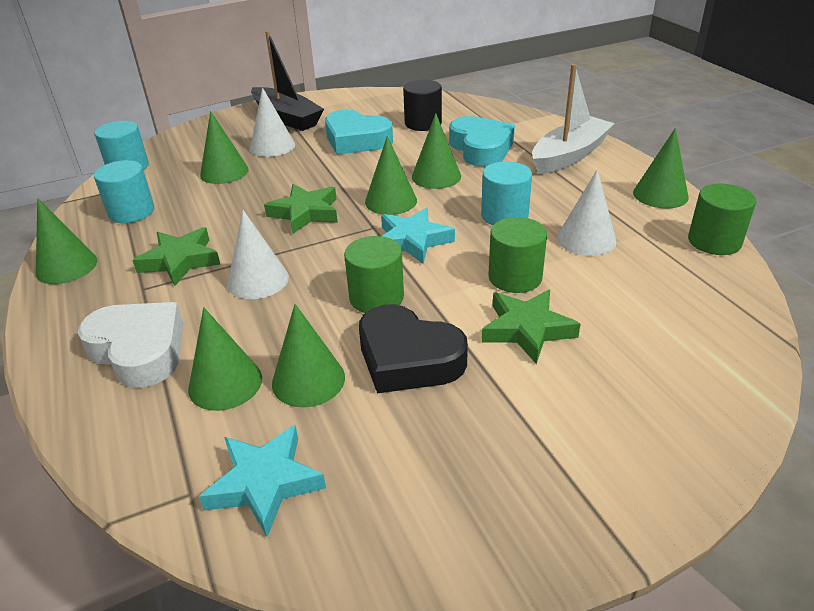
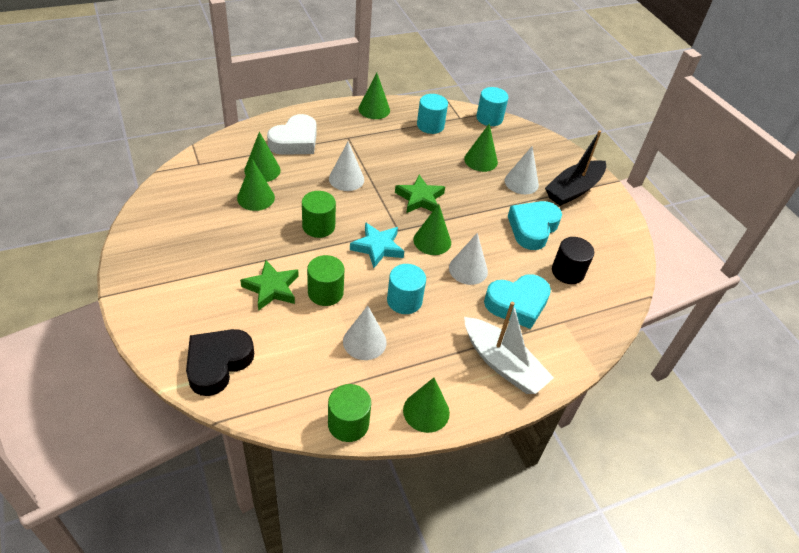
camera: 85 degrees right, 10 degrees up
(180, 261) = (372, 148): green star -> none
(264, 483) = (195, 184): turquoise star -> none
(408, 358) = (261, 235): black heart -> black heart (218, 364)
(436, 176) = (468, 269): green cone -> white cone

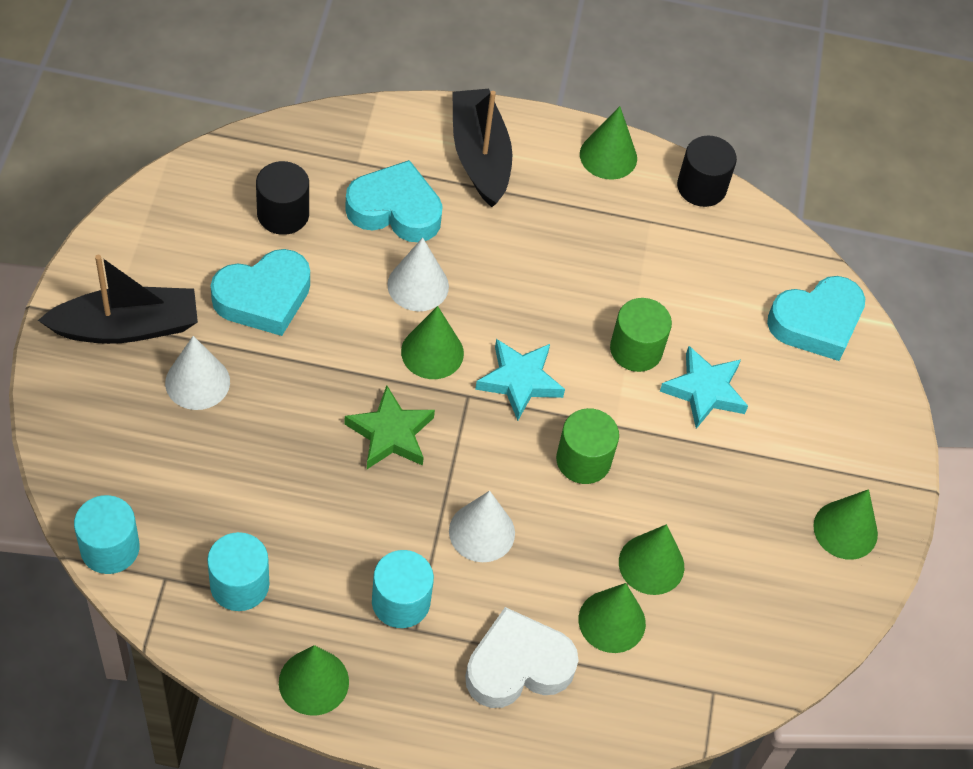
camera: 150 degrees left, 10 degrees up
(218, 364) = (816, 323): black heart -> turquoise heart
(271, 288) = (704, 391): green star -> turquoise star
(348, 423) = (701, 187): green cylinder -> black cylinder
(364, 342) = (626, 262): white cone -> none
(404, 300) = (539, 287): turquoise cylinder -> turquoise cylinder (401, 602)
(481, 160) = (222, 459): green cone -> green cone (845, 530)
(503, 364) = (480, 156): white boat -> black boat

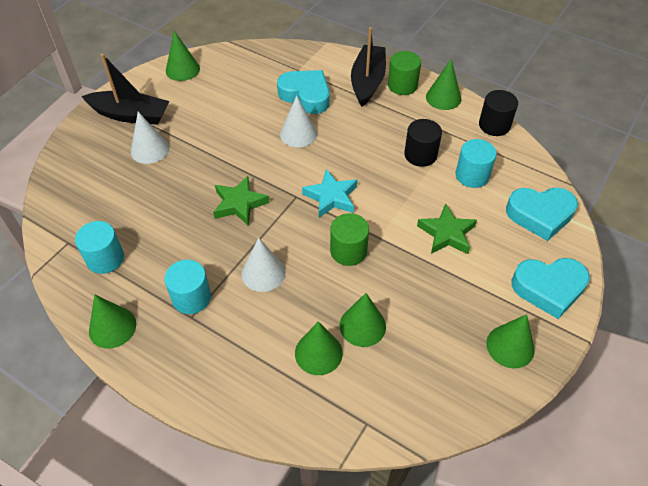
camera: 30 degrees right, 5 degrees down
(110, 548) = (49, 218): turquoise cylinder -> turquoise cylinder (472, 175)
(263, 298) = (210, 119): turquoise heart -> turquoise heart (548, 288)
(283, 214) = (244, 84): black cylinder -> black cylinder (420, 155)
(432, 352) = (287, 169): green cone -> green cone (182, 69)
(517, 666) = (242, 360): white heart -> none
(636, 349) = (412, 199): green cylinder -> green cylinder (402, 85)
(704, 391) = (446, 233): turquoise star -> green star

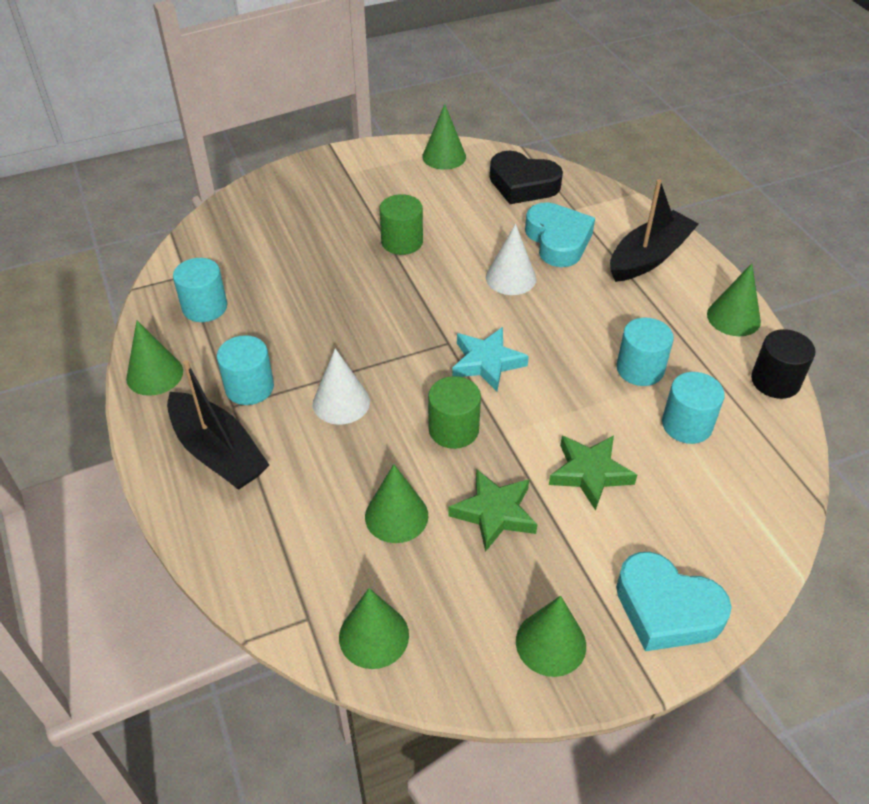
camera: 35 degrees right, 5 degrees down
(130, 115) = (350, 180): black boat -> black boat (218, 452)
(149, 149) = (338, 223): white cone -> none
(239, 204) = (380, 320): green star -> green star (494, 513)
(252, 67) = (523, 184): none -> black heart
(318, 353) = (324, 515): green cone -> green cone (374, 636)
(402, 85) = (691, 280): green cylinder -> green cylinder (402, 242)
(420, 155) = (640, 369): black cylinder -> turquoise cylinder
(540, 215) = (738, 518): turquoise heart -> none

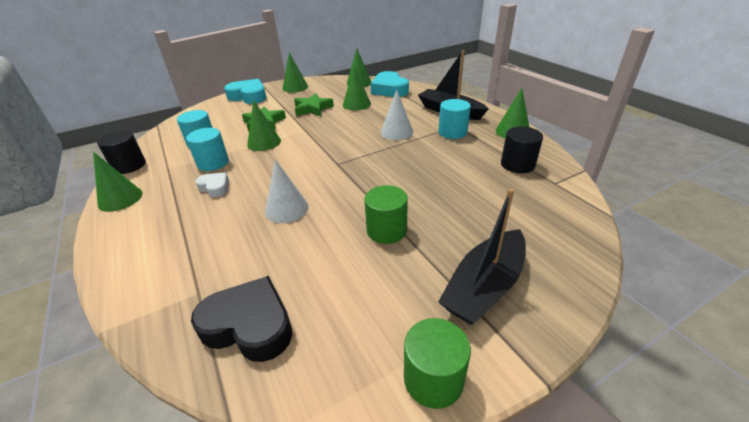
camera: 175 degrees right, 10 degrees down
(205, 307) = (517, 164): turquoise cylinder -> black cylinder
(444, 156) = (357, 372): green cone -> green cone (264, 142)
(453, 429) = (332, 129): green cylinder -> green cylinder (433, 379)
(487, 363) = (312, 156): turquoise star -> none
(558, 241) = (233, 249): turquoise heart -> turquoise heart (389, 89)
(614, 320) = (215, 187): none -> white heart
(649, 257) = (151, 241): black boat -> black boat (484, 286)

